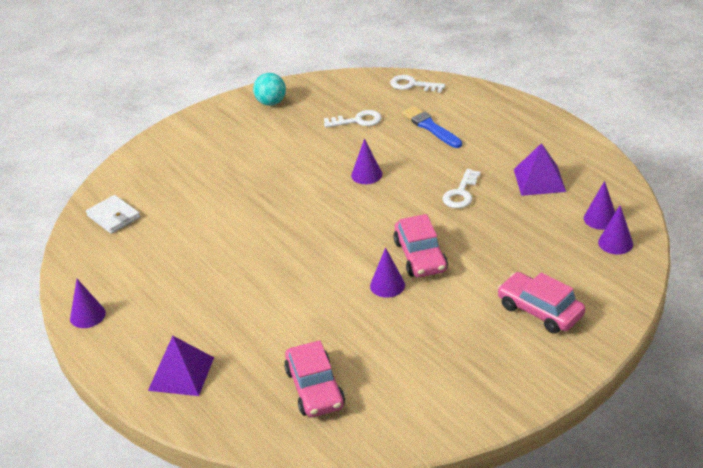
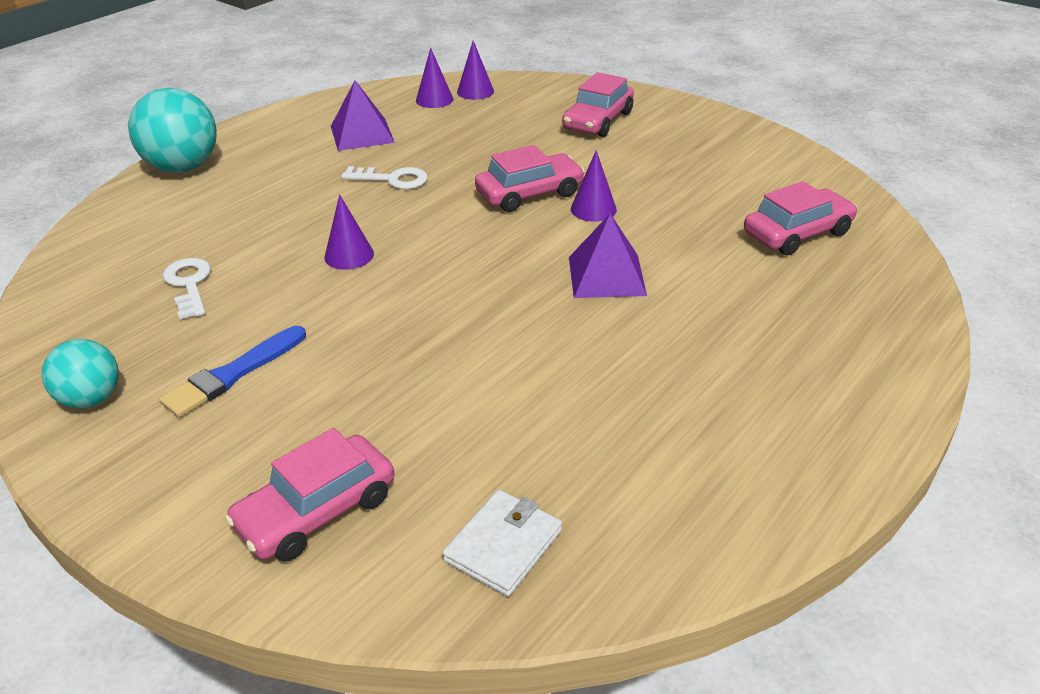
camera: 105 degrees left, 0 degrees up
(87, 315) = (797, 489): purple cone -> none
(163, 167) = (316, 511): none -> pink car
(181, 374) = (849, 344): purple pyramid -> purple pyramid (606, 276)
(412, 85) = (89, 245): white key -> none
(430, 127) = (224, 216): blue brush -> blue brush (233, 374)
(503, 107) = (183, 167): none -> turquoise ball

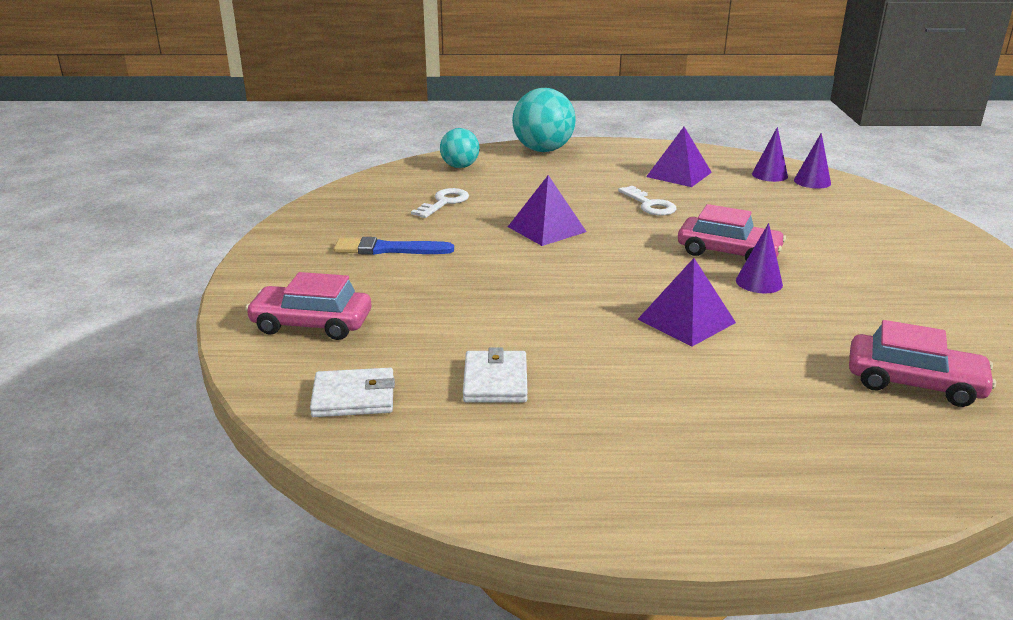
camera: 50 degrees right, 10 degrees down
(91, 399) = (319, 226): turquoise ball -> turquoise ball (460, 167)
(349, 255) = (547, 229): purple cone -> purple pyramid
(579, 432) = (495, 381): none -> white wallet
(598, 121) = (881, 236): pink car -> none

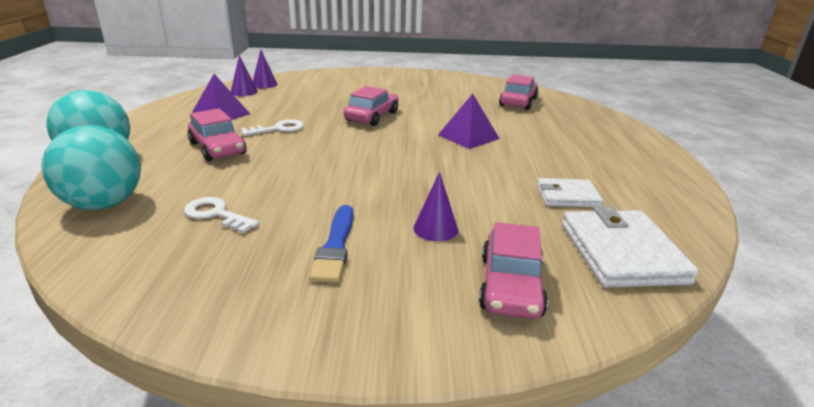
camera: 90 degrees left, 0 degrees up
(353, 397) = (621, 253): white wallet -> white wallet, size x1.67
(460, 167) = (104, 204): turquoise ball -> turquoise ball, size x1.66
(547, 229) = (311, 167): purple pyramid -> none
(581, 185) = (218, 148): none -> pink car
(759, 282) = (416, 115): purple cone -> purple cone (435, 228)

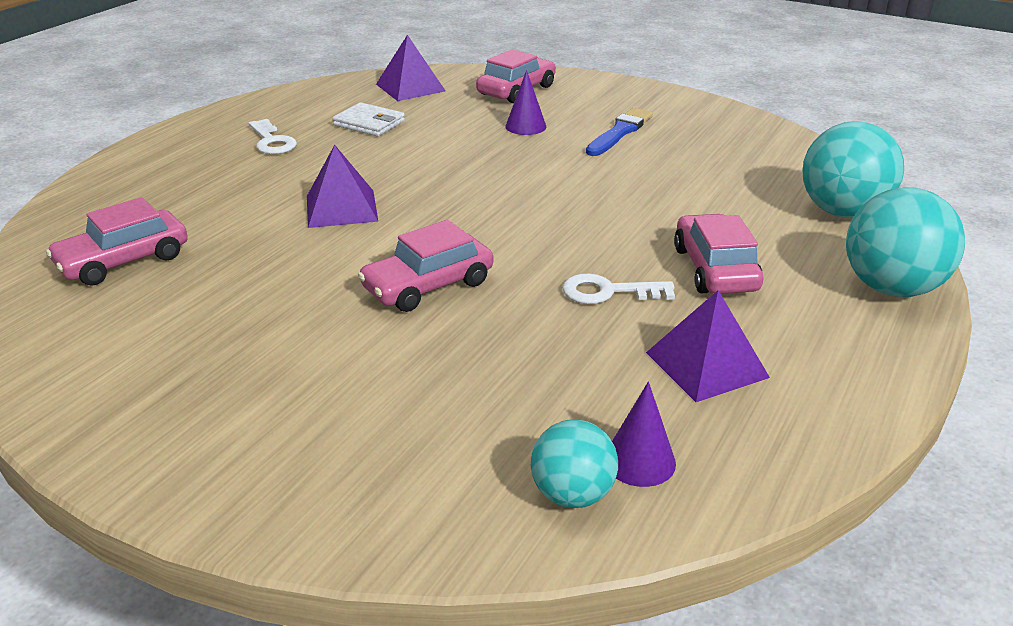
camera: 150 degrees left, 5 degrees up
(216, 214) = (719, 177): white key -> white key (272, 141)
(264, 84) = (572, 494): purple cone -> turquoise ball
(621, 253) = (410, 87): white wallet -> purple pyramid

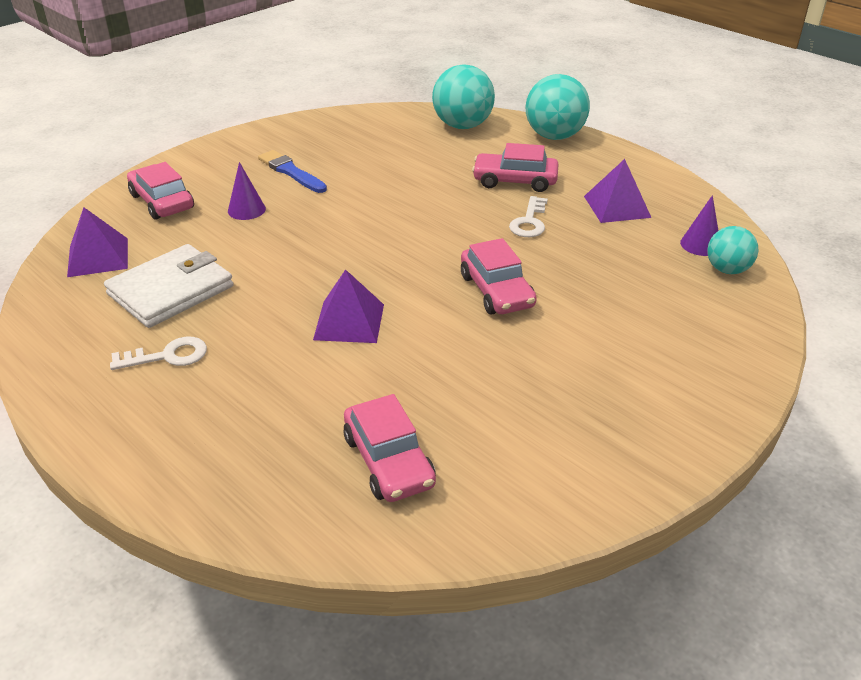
camera: 75 degrees left, 5 degrees up
(369, 123) = (171, 290): white wallet -> white wallet, size x1.67

